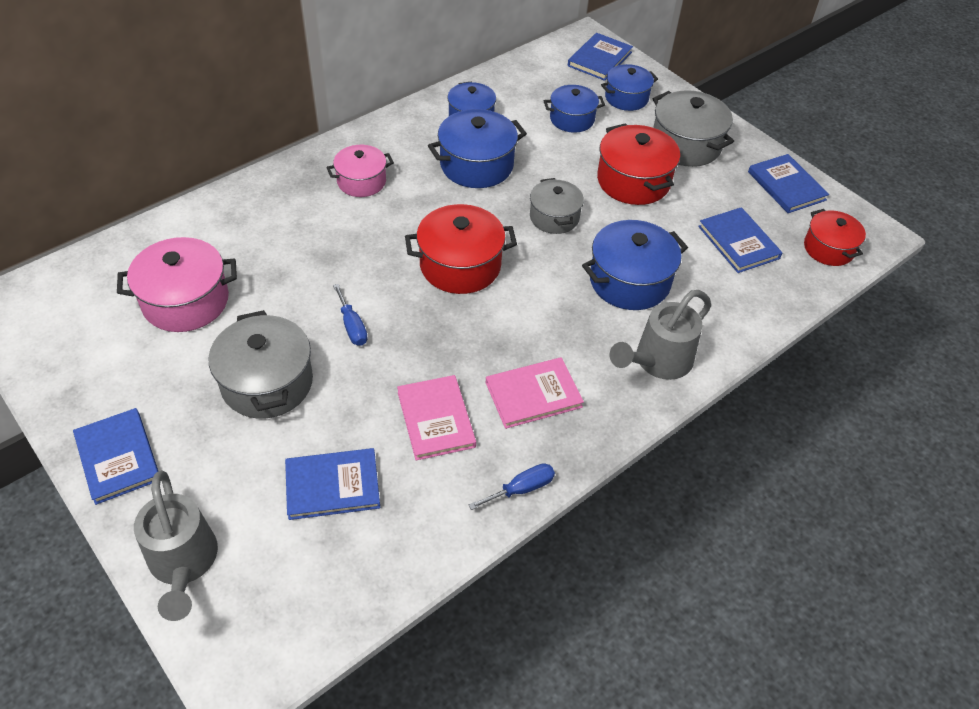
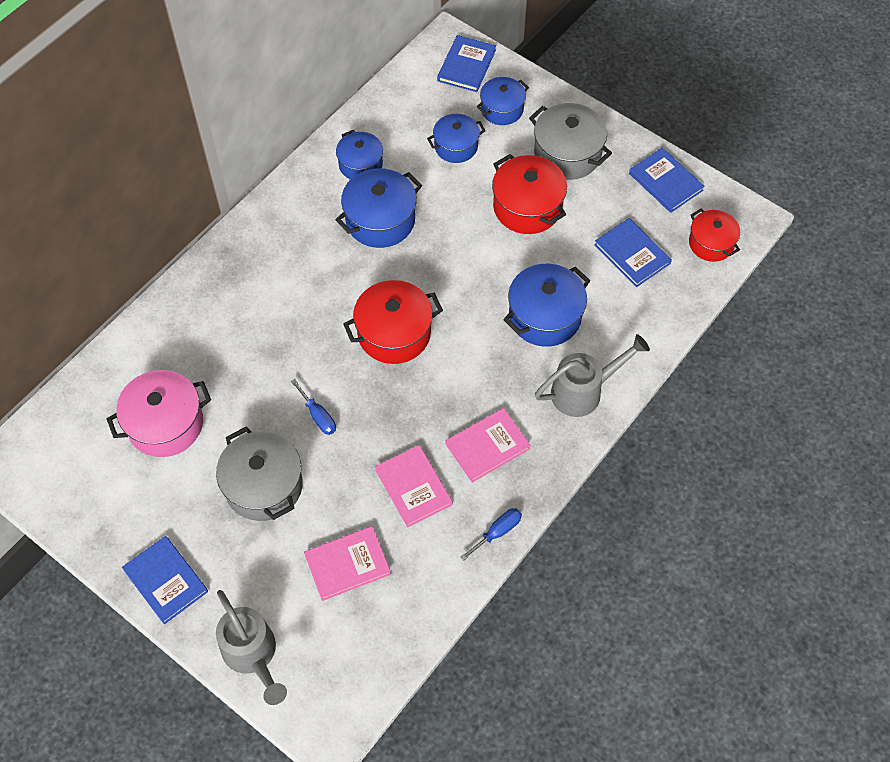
camera: 10 degrees left, 10 degrees up
(332, 486) = (347, 564): blue book -> pink book
(361, 181) = (280, 262): pink pot -> none
(554, 217) = (464, 263): grey pot -> none
(658, 361) = (583, 391): grey watering can -> grey watering can turned 150 degrees counterclockwise

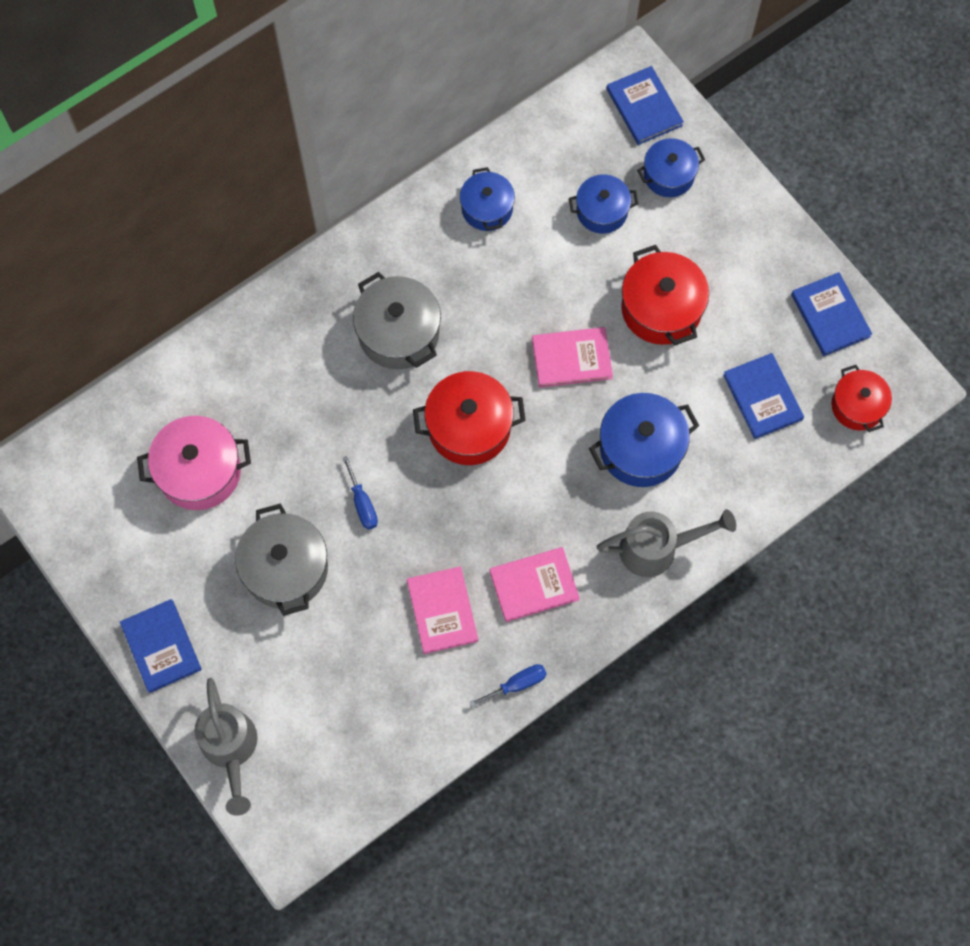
camera: 15 degrees right, 10 degrees up
(347, 564) = (351, 678): pink book -> pink book (571, 359)
(380, 220) = (490, 285): blue pot -> none
(466, 65) = (644, 107): blue book -> blue book turned 60 degrees counterclockwise
(567, 154) = (727, 252): grey pot -> grey pot (398, 333)

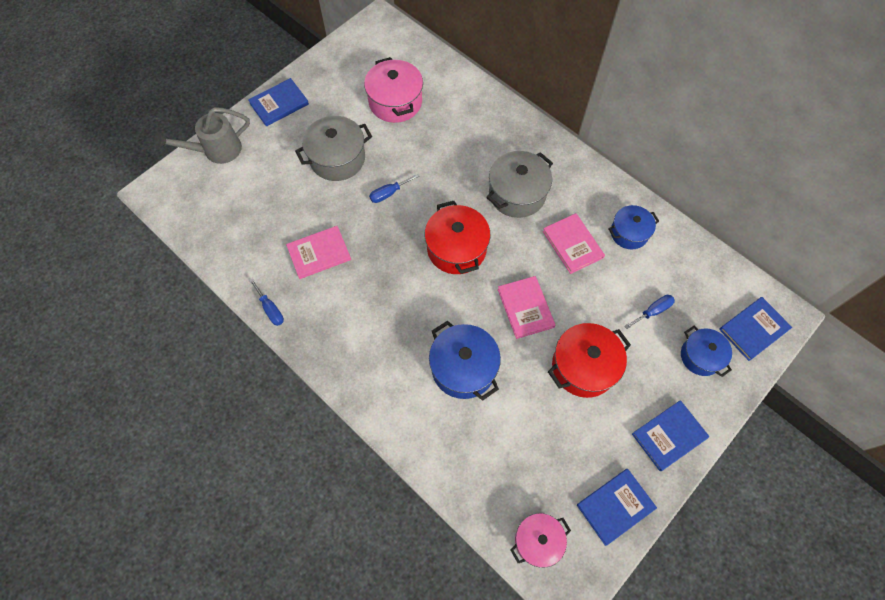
camera: 80 degrees right, 5 degrees down
(534, 585) = (345, 309): pink book -> pink book (572, 244)
(602, 211) = (653, 311): blue pot -> blue screwdriver
(657, 548) = (385, 391): grey watering can -> none
(762, 397) = (527, 457): blue book -> blue book (669, 436)
(857, 406) = (537, 541): red pot -> pink pot

